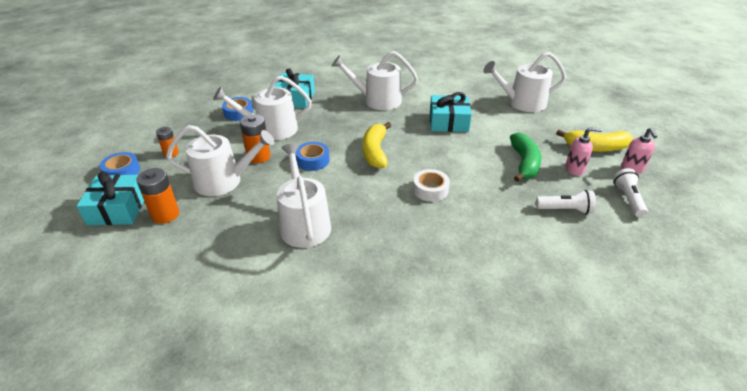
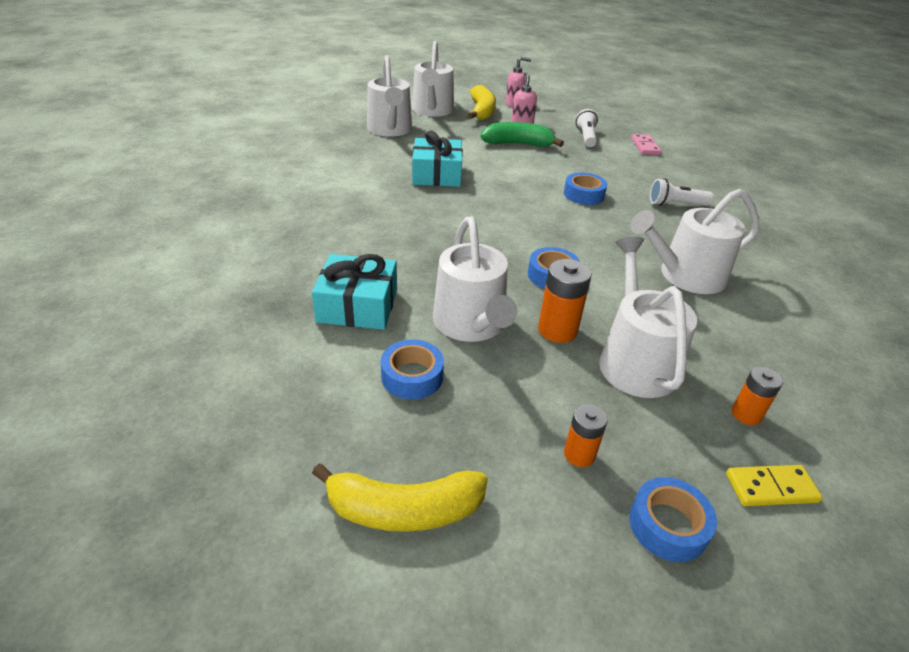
camera: 95 degrees left, 0 degrees up
(118, 209) = (771, 488): turquoise gift -> yellow domino
(165, 215) = (746, 414): orange battery -> orange battery, size x0.64
(375, 151) = (517, 226): yellow banana -> yellow banana (403, 510)
(377, 100) = (374, 221): white watering can -> white watering can (432, 110)
(430, 190) = (583, 195): white tape -> blue tape
(562, 254) = (645, 146): none -> pink domino
(628, 199) = (560, 113): white flashlight -> white flashlight (676, 204)

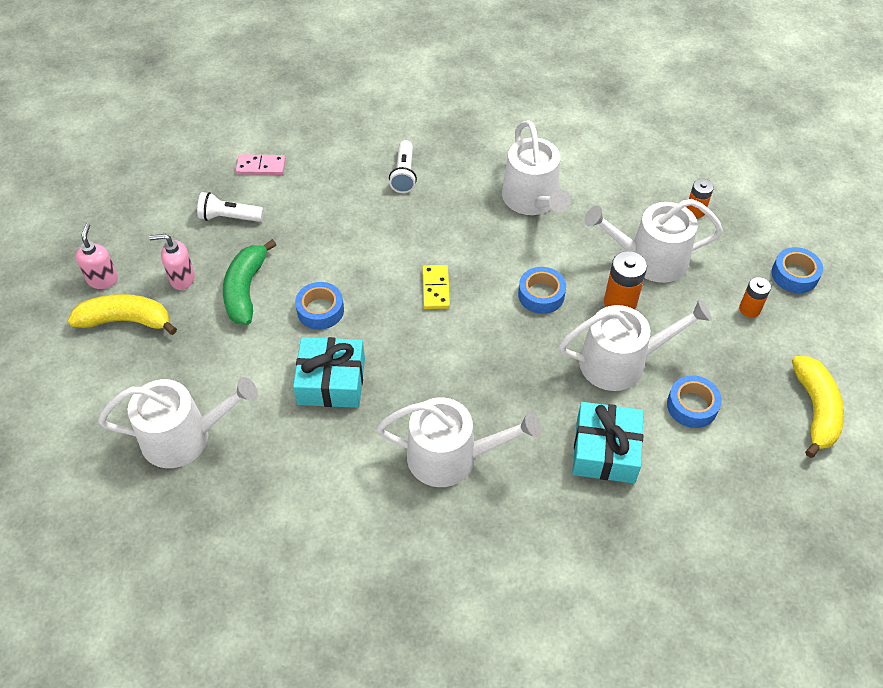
camera: 85 degrees left, 15 degrees up
(432, 110) = (115, 382): white watering can -> white watering can (451, 457)
(583, 195) = (383, 245): blue tape -> blue tape (320, 310)
(771, 488) = (756, 218): yellow domino -> yellow domino (436, 288)

